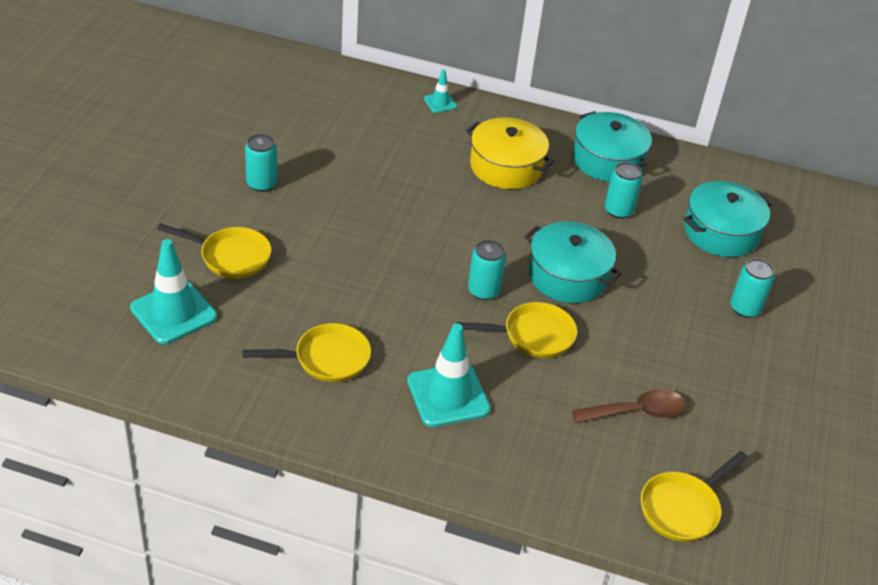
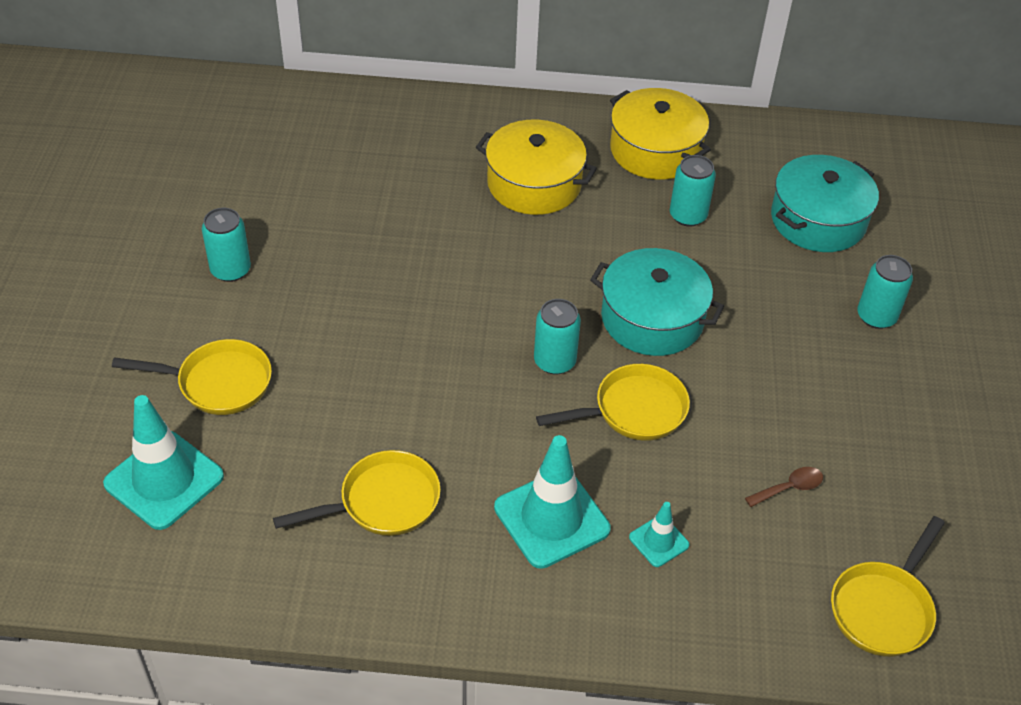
camera: 10 degrees left, 5 degrees up
(440, 103) = (427, 112): turquoise traffic cone -> turquoise traffic cone (659, 541)
(608, 160) = (655, 150): turquoise pot -> yellow pot
(636, 412) = (789, 488): brown spoon -> brown spoon, size x0.58

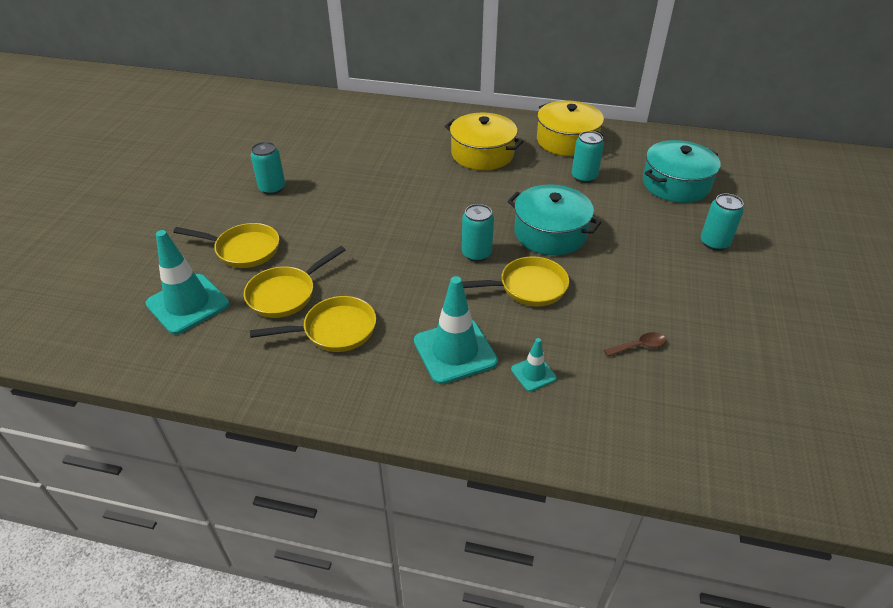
camera: 10 degrees right, 5 degrees down
(883, 608) = (708, 438): yellow pan -> yellow pan (285, 294)

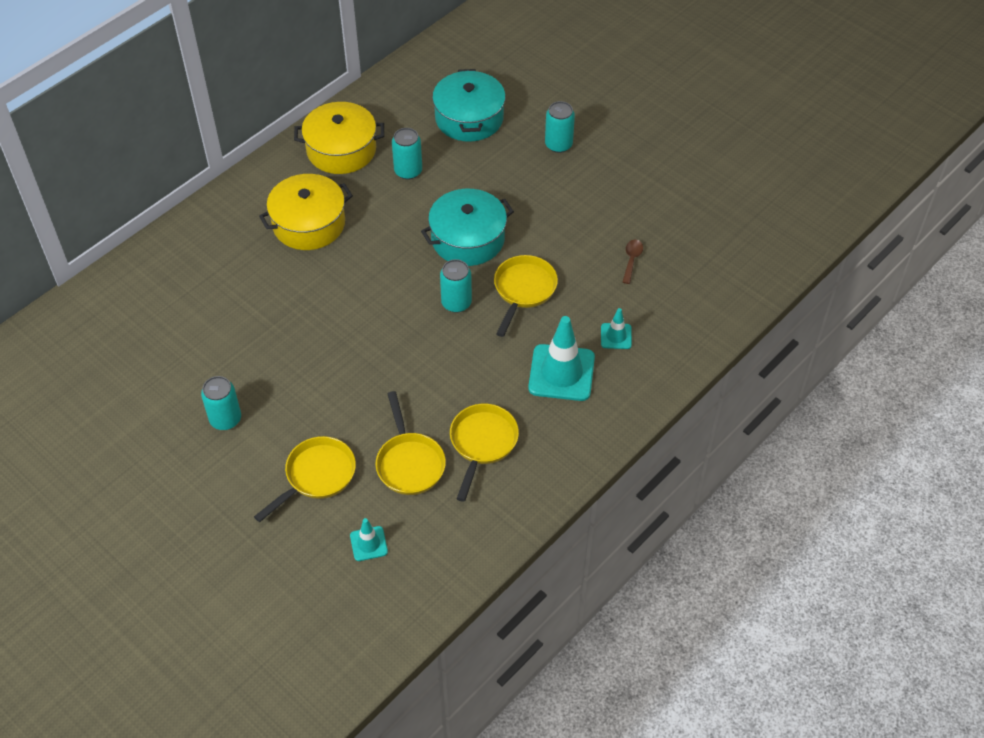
camera: 60 degrees left, 10 degrees up
(188, 304) = (368, 544): turquoise traffic cone -> turquoise traffic cone, size x0.50

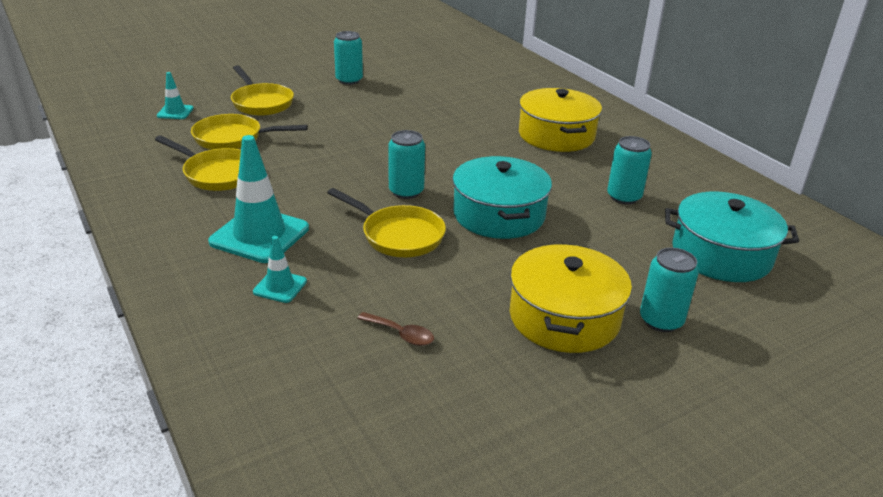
camera: 105 degrees right, 20 degrees down
(341, 150) = (665, 165): yellow pot -> yellow pot (564, 317)

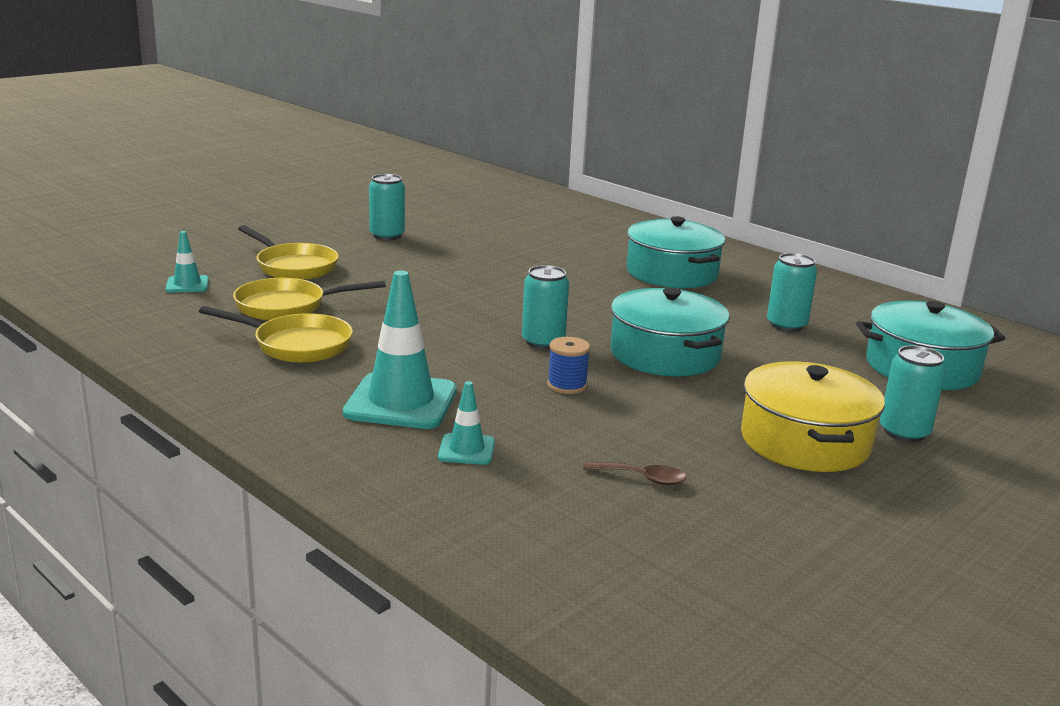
camera: 15 degrees left, 10 degrees down
(398, 235) = (567, 385): yellow pan -> blue spool
(556, 135) = (672, 273): yellow pot -> turquoise pot

